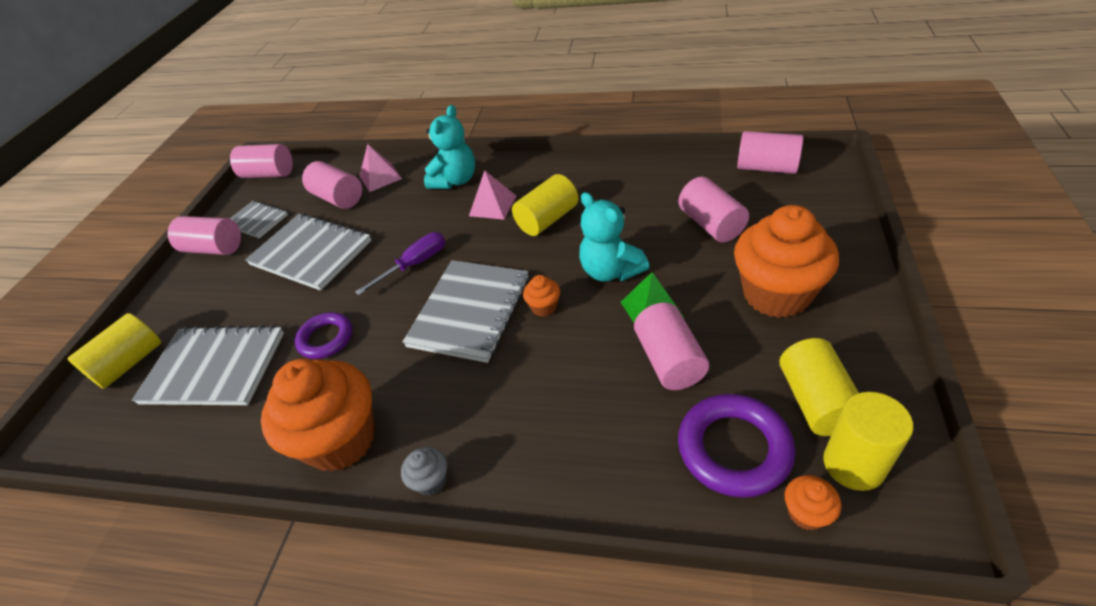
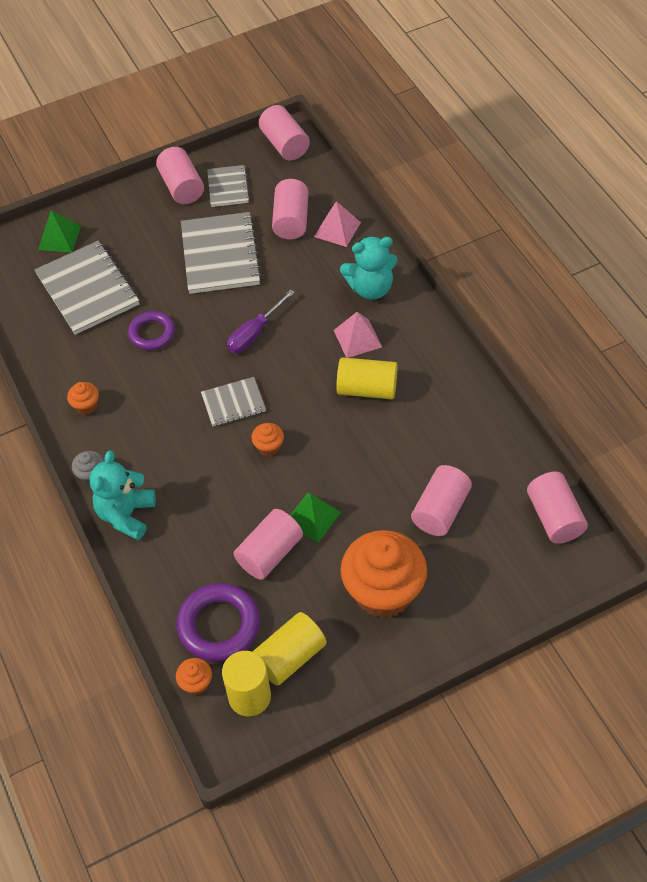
camera: 50 degrees right, 10 degrees up
(129, 363) = (59, 237): yellow cylinder -> green pyramid
(341, 439) = (86, 406): orange cupcake -> orange cupcake, size x0.41
(414, 264) = (255, 333): purple screwdriver -> purple screwdriver turned 120 degrees clockwise
(470, 311) = (233, 403): grey notebook -> grey notebook, size x0.56
(610, 271) = (336, 468): turquoise teddy bear -> turquoise teddy bear (126, 515)

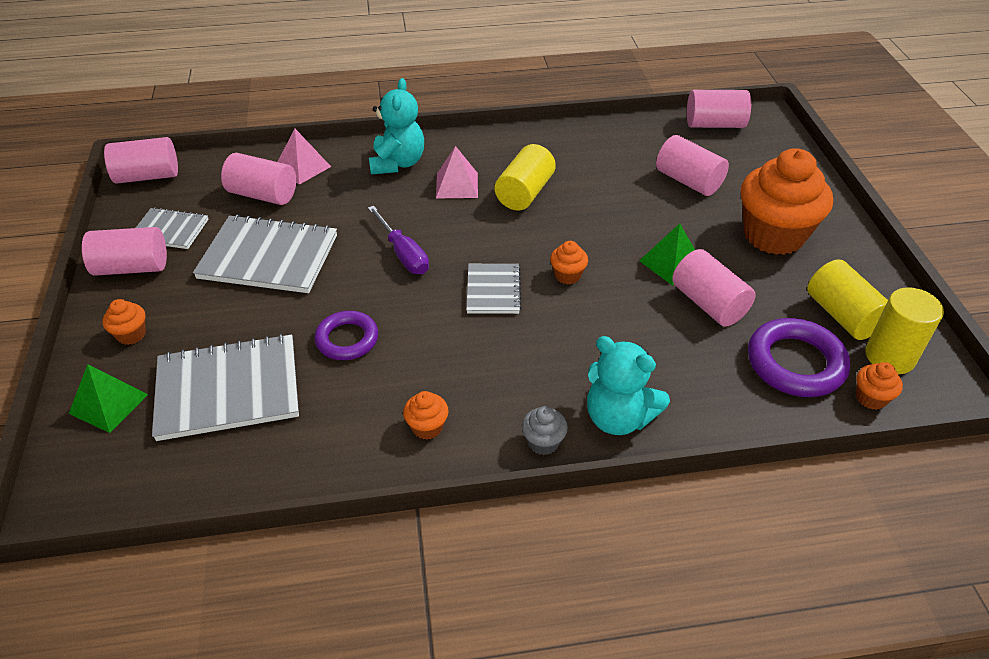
camera: 75 degrees left, 10 degrees down
(119, 219) = (131, 334): none -> orange cupcake

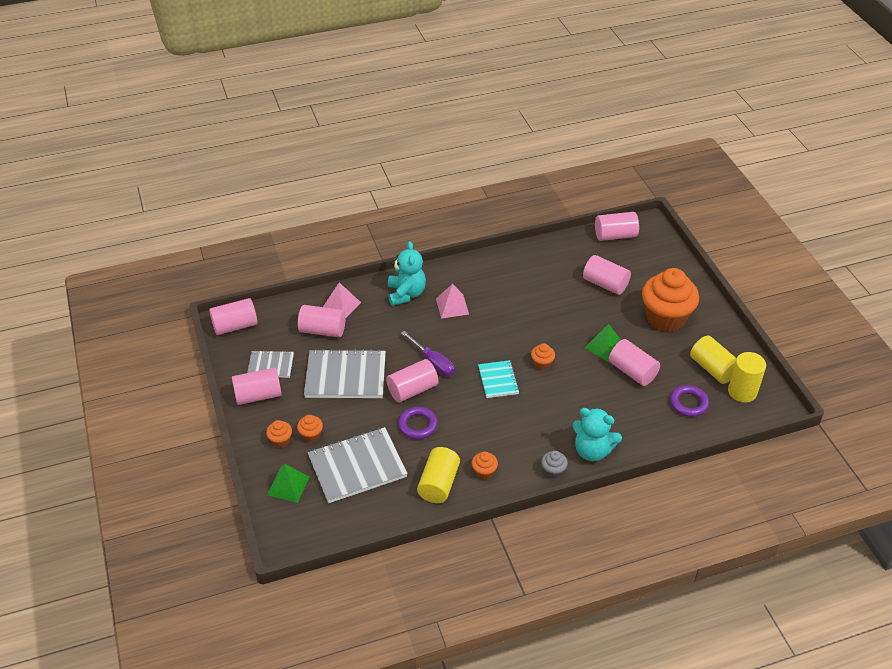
camera: 10 degrees left, 0 degrees up
(358, 287) = (412, 390): none -> pink cylinder
(493, 290) = (498, 380): grey notebook -> turquoise notebook
(524, 193) = (499, 307): yellow cylinder -> yellow cylinder (438, 484)
(795, 363) = (688, 403): purple ring -> purple ring, size x0.66
(871, 398) = (733, 419): orange cupcake -> orange cupcake (311, 435)

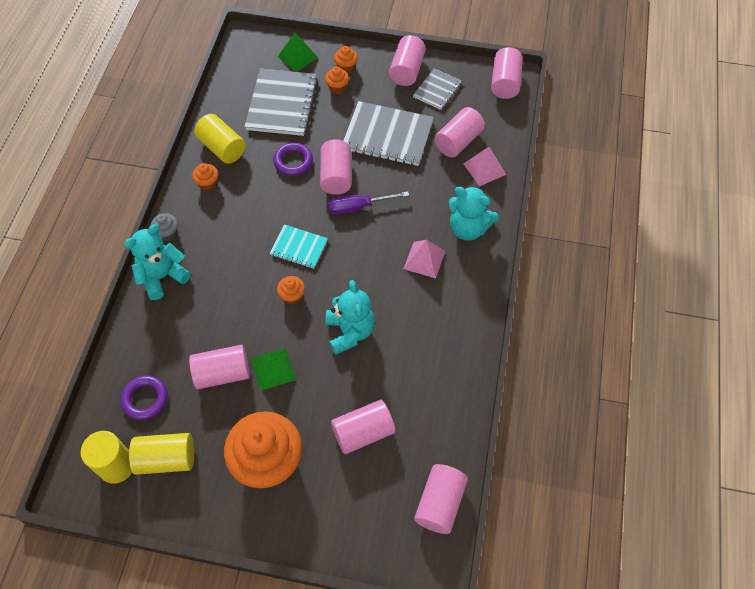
camera: 120 degrees right, 15 degrees up
(345, 376) = (387, 135): grey notebook -> grey notebook turned 75 degrees clockwise
(542, 320) = (350, 332): none -> turquoise teddy bear

